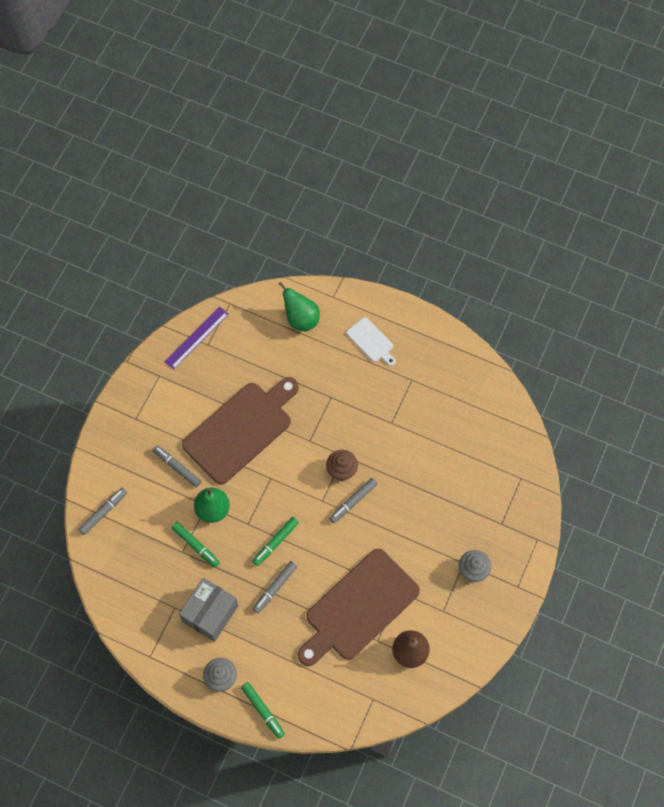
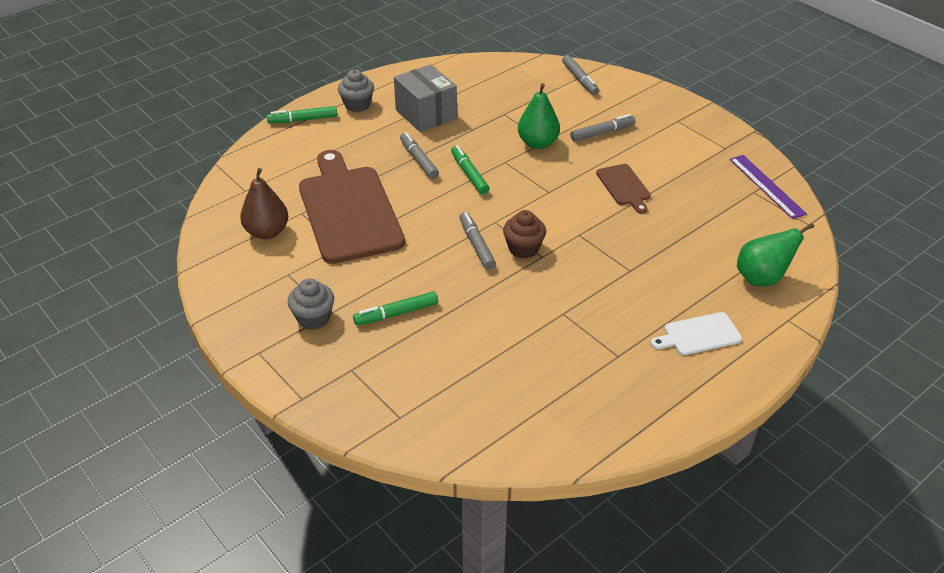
camera: 115 degrees right, 25 degrees down
(196, 545) = (504, 123): green marker -> green marker (396, 314)
(241, 429) = (624, 187): brown cutting board -> brown cutting board, size x0.46

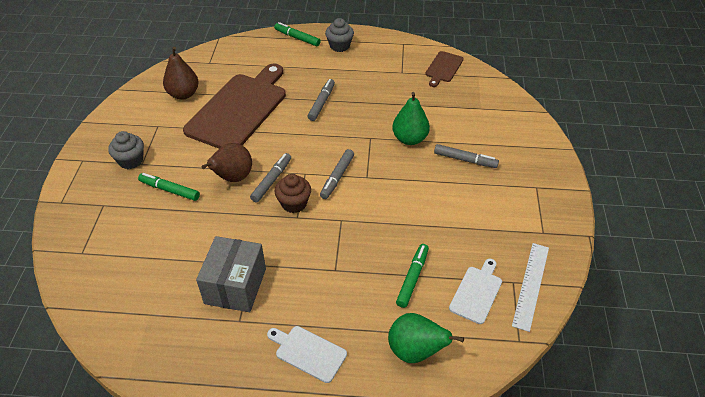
camera: 45 degrees right, 5 degrees up
(426, 114) = (370, 76): grey box -> grey box (235, 286)
(438, 265) = (233, 178): none -> brown pear
(469, 174) = (336, 131): green marker -> green marker (412, 278)
(580, 79) = (508, 111): grey marker -> grey marker (337, 177)
(624, 187) = (421, 208): brown cutting board -> brown cutting board (443, 68)
(742, 214) = (476, 292): none -> white cutting board
(767, 186) = (531, 285): purple ruler -> white ruler

